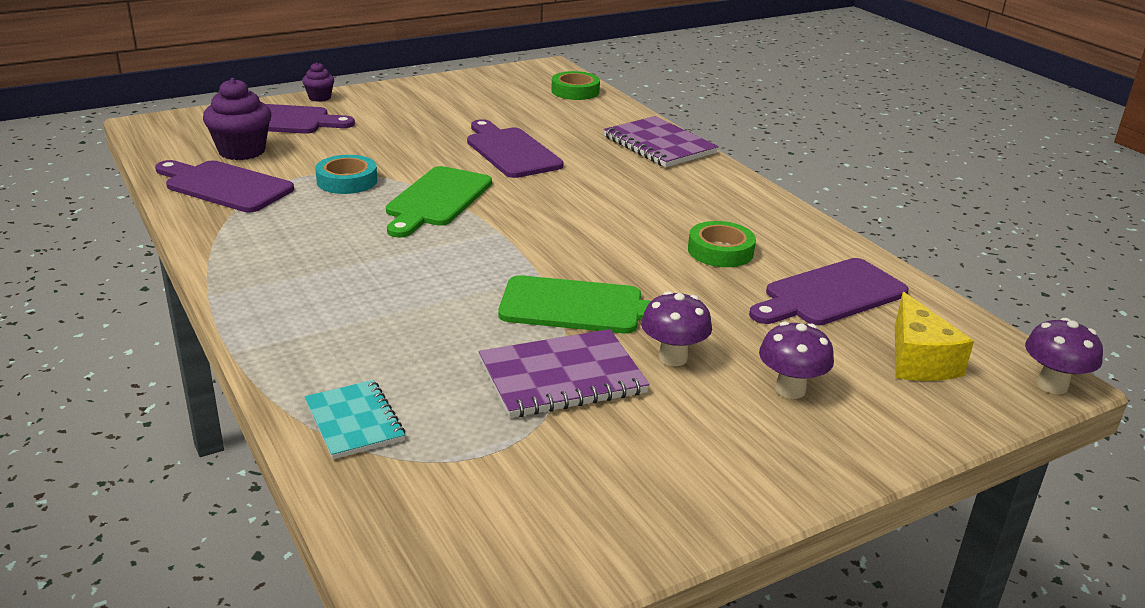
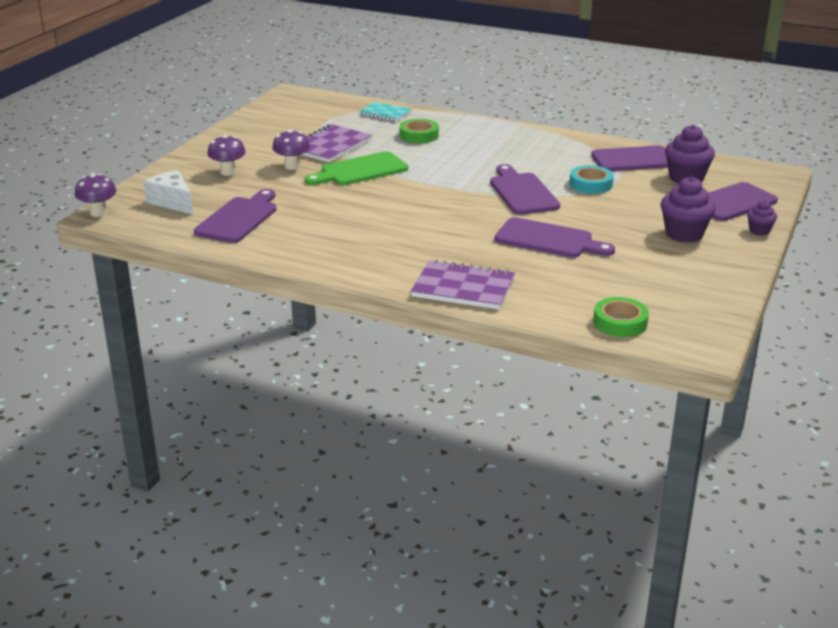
camera: 145 degrees right, 0 degrees up
(384, 116) = (684, 234): none -> purple cupcake
(437, 200) = (522, 192): green cutting board -> purple cutting board
(720, 251) = (323, 221): green tape -> green tape (419, 135)
(918, 360) = (172, 202): yellow cheese -> white cheese

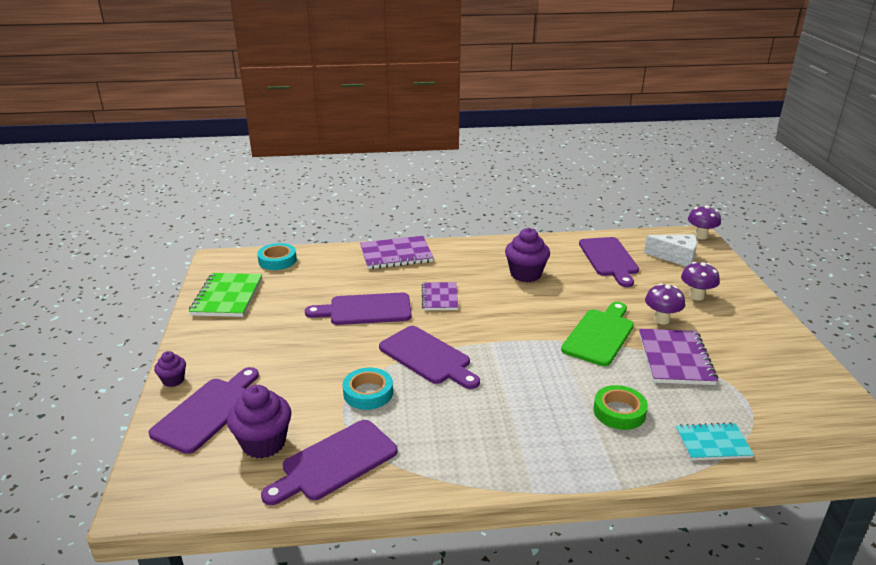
camera: 150 degrees right, 0 degrees up
(462, 231) = (440, 298): none -> purple notebook
(620, 322) = (277, 260): green tape -> turquoise tape
(684, 234) = (249, 352): purple cupcake -> purple cupcake (525, 274)
(697, 292) = (227, 297): none -> green notebook

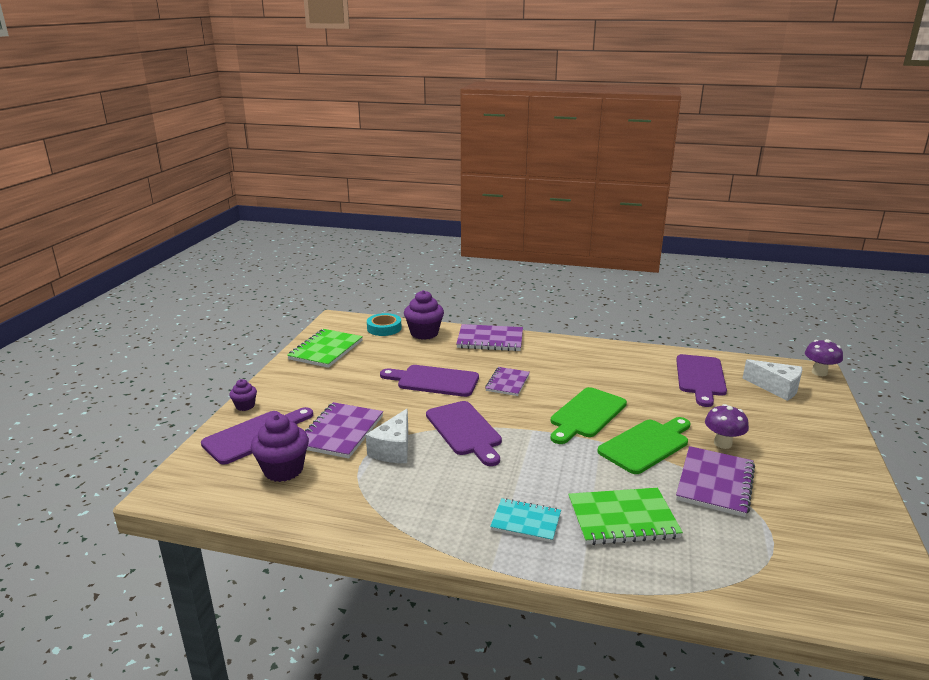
camera: 20 degrees right, 5 degrees down
(301, 387) = (340, 432): none -> purple notebook
(335, 462) = (331, 499): purple cutting board -> none
(368, 393) = (393, 449): turquoise tape -> white cheese
(525, 274) = (604, 377): purple cupcake -> purple cupcake (424, 333)
(531, 316) = (586, 414): none -> green cutting board
(619, 412) = (622, 518): green tape -> green notebook
(696, 296) = (777, 429): purple mushroom -> none
(712, 443) = (706, 572): turquoise notebook -> turquoise notebook (526, 522)

